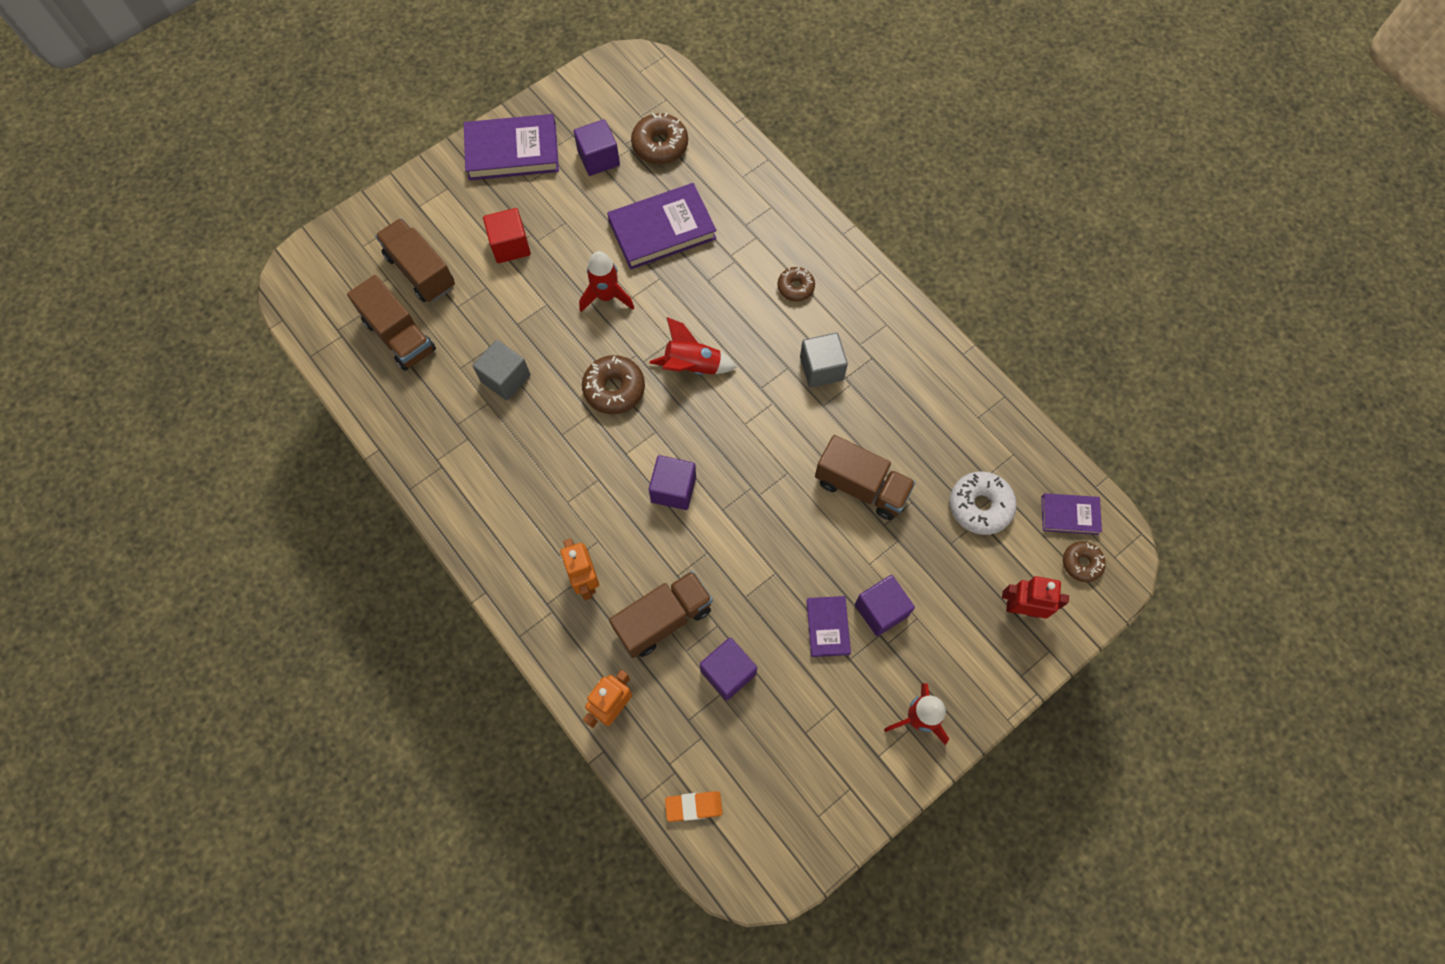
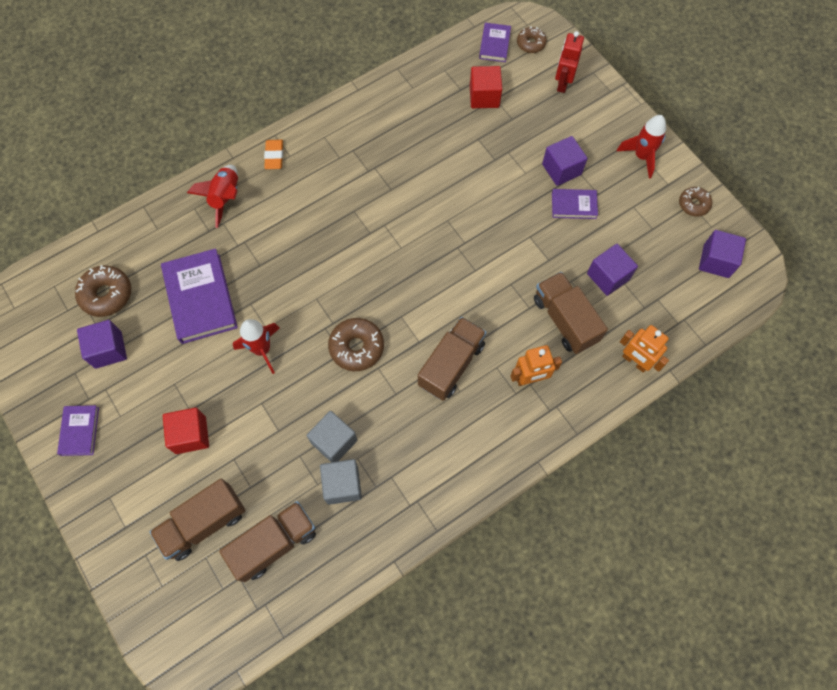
camera: 85 degrees left, 0 degrees up
(512, 151) = (80, 431): purple book -> purple book, size x0.54
(673, 489) = (454, 305): purple cube -> purple cube (716, 261)
(692, 366) = (342, 283): red rocket -> red rocket (225, 198)
(693, 806) = (708, 308): orange eraser -> orange eraser (274, 156)
(795, 287) = (279, 198): brown donut -> brown donut (693, 204)
(821, 368) = (357, 187): grey cube -> grey cube (342, 485)
(861, 487) = (463, 171): brown truck -> brown truck (451, 365)
(980, 506) = (484, 96): white donut -> red cube

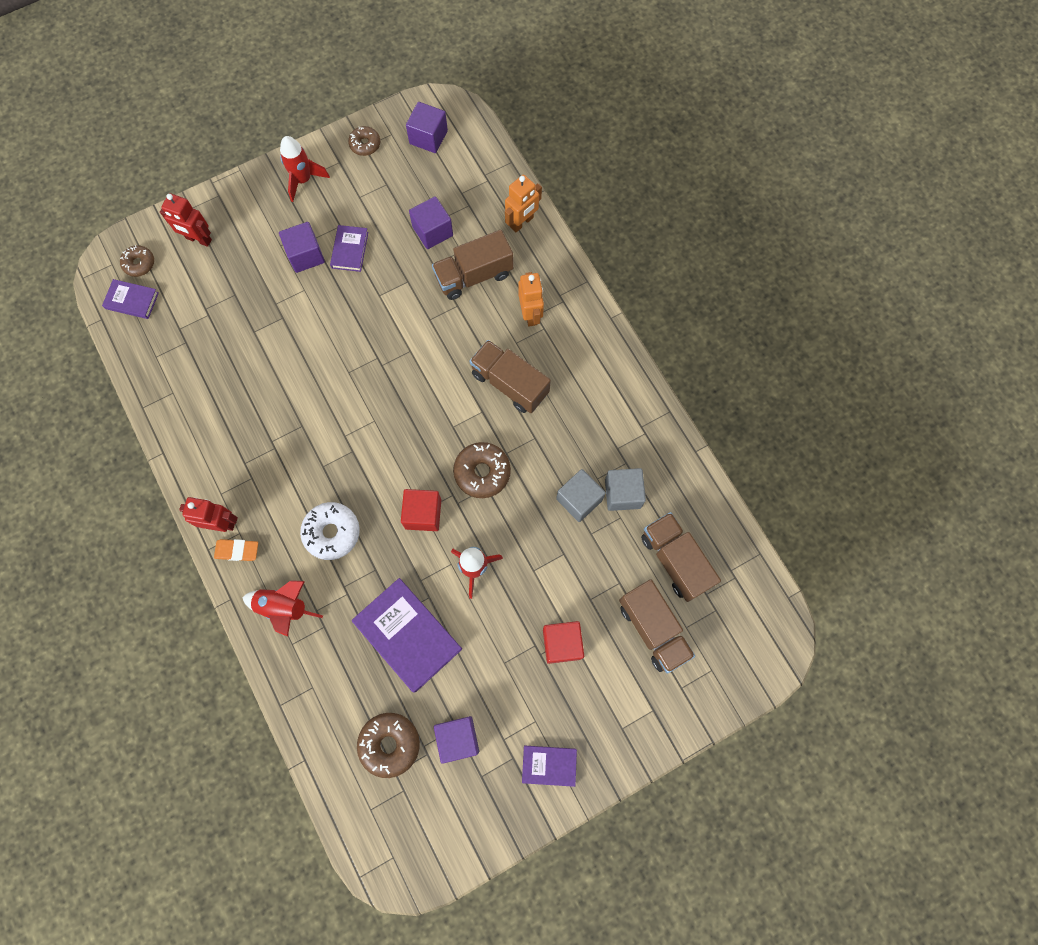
camera: 85 degrees left, 5 degrees up
(200, 298) = (407, 635): purple book -> purple book turned 60 degrees clockwise
(292, 226) = (332, 532): none -> white donut
(298, 141) = (221, 523): none -> red robot
(484, 96) = (200, 319): red cube -> red cube (423, 514)

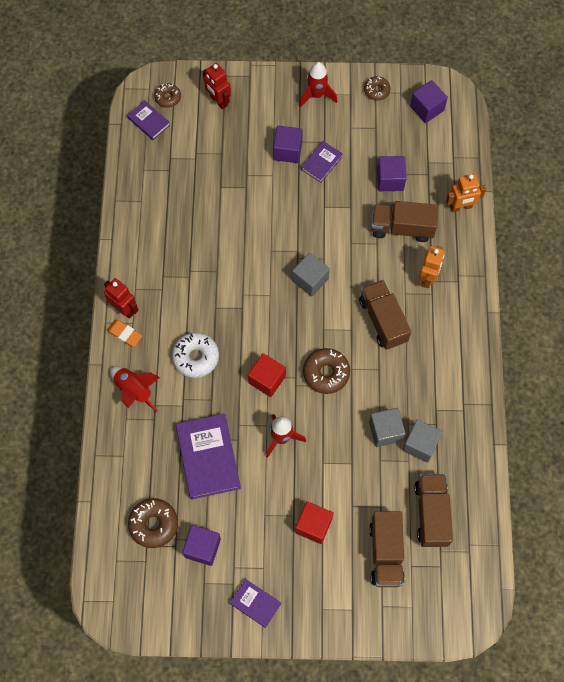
camera: 30 degrees right, 5 degrees down
(408, 381) = (310, 280): none -> grey cube

